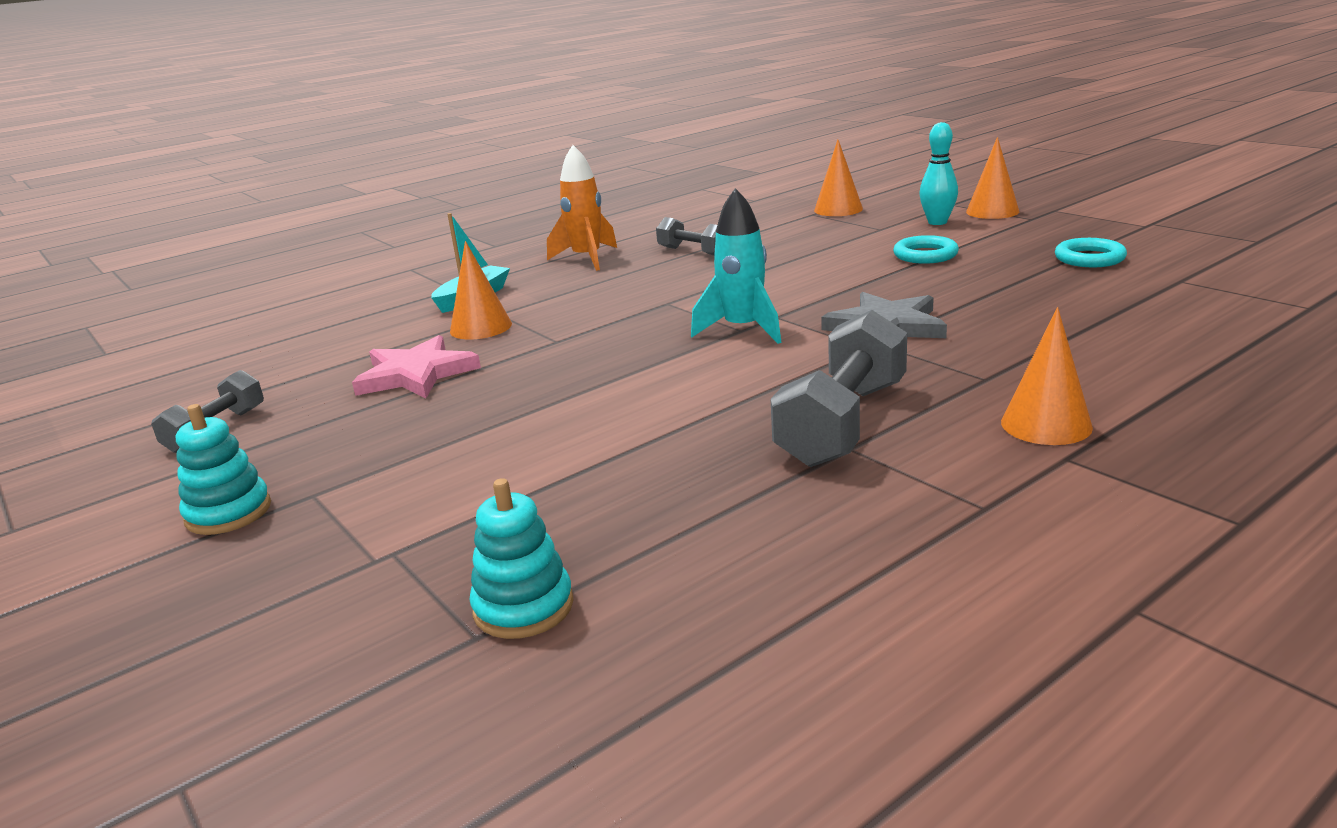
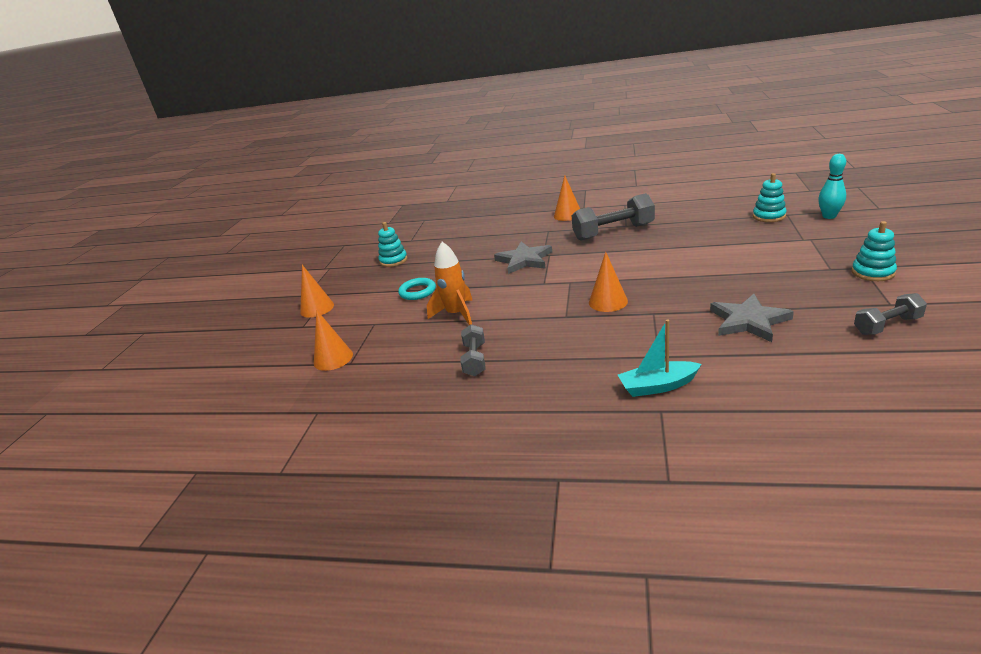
camera: 130 degrees left, 5 degrees up
(416, 374) = (748, 321): pink star -> grey star
(481, 327) = (681, 346): orange cone -> orange cone (608, 302)
(587, 259) = (533, 395): orange rocket -> orange rocket (456, 314)
(743, 330) = (569, 281): turquoise rocket -> none
(937, 222) = (350, 313): turquoise bowling pin -> turquoise bowling pin (829, 216)
(1089, 258) = (393, 260): turquoise ring -> turquoise stacking toy

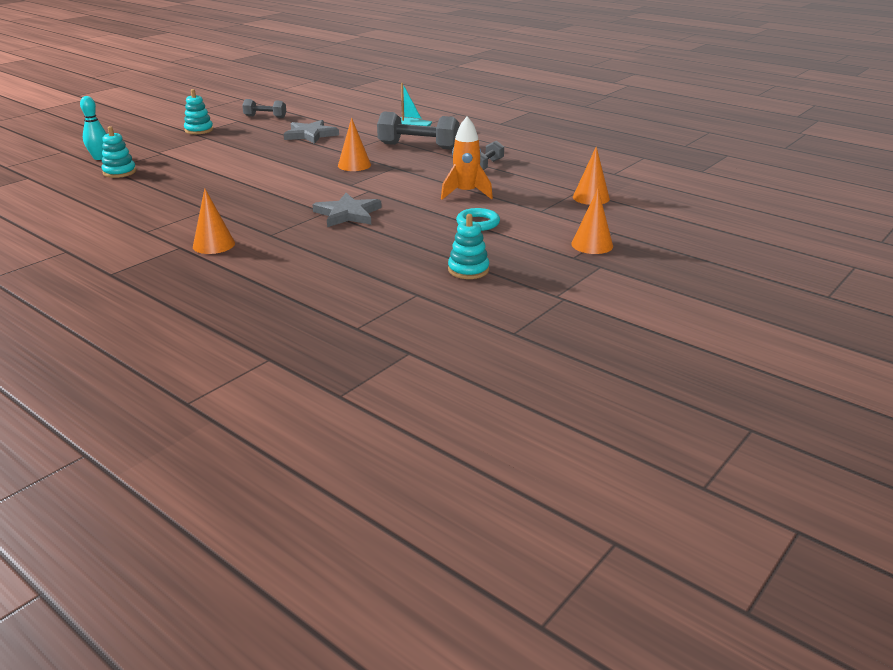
camera: 155 degrees left, 0 degrees up
(613, 232) = (231, 207): grey dumbbell -> grey dumbbell (418, 146)

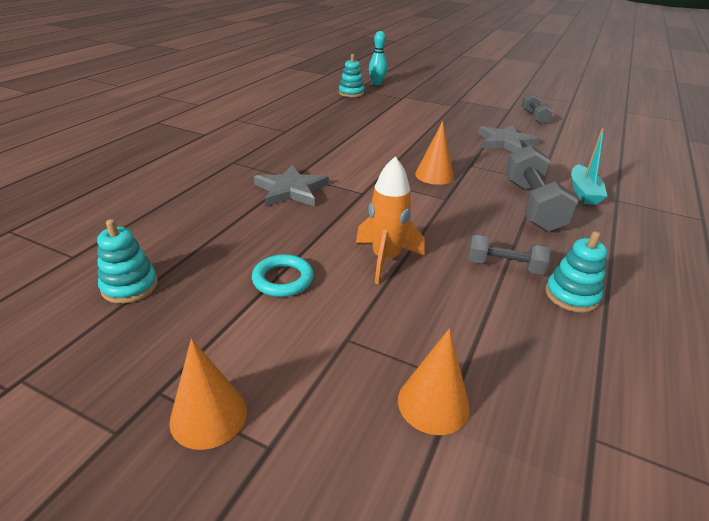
camera: 75 degrees right, 5 degrees up
(199, 130) = (468, 100): turquoise stacking toy -> turquoise stacking toy (571, 295)
(213, 245) = (209, 144): orange cone -> none

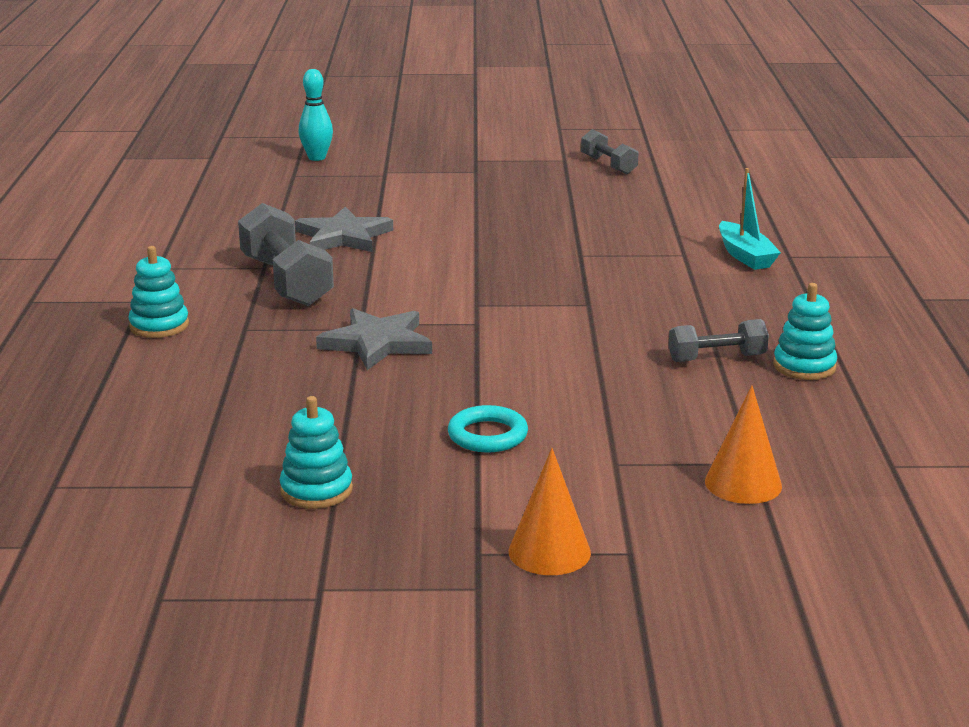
camera: 25 degrees left, 10 degrees down
(351, 93) = (294, 184): turquoise stacking toy -> turquoise stacking toy (159, 326)
(385, 259) = (581, 385): orange rocket -> none
(434, 175) = (546, 279): orange cone -> none
(506, 142) = (600, 212): grey star -> grey star (343, 236)
(532, 205) = (697, 286): grey dumbbell -> grey dumbbell (286, 281)

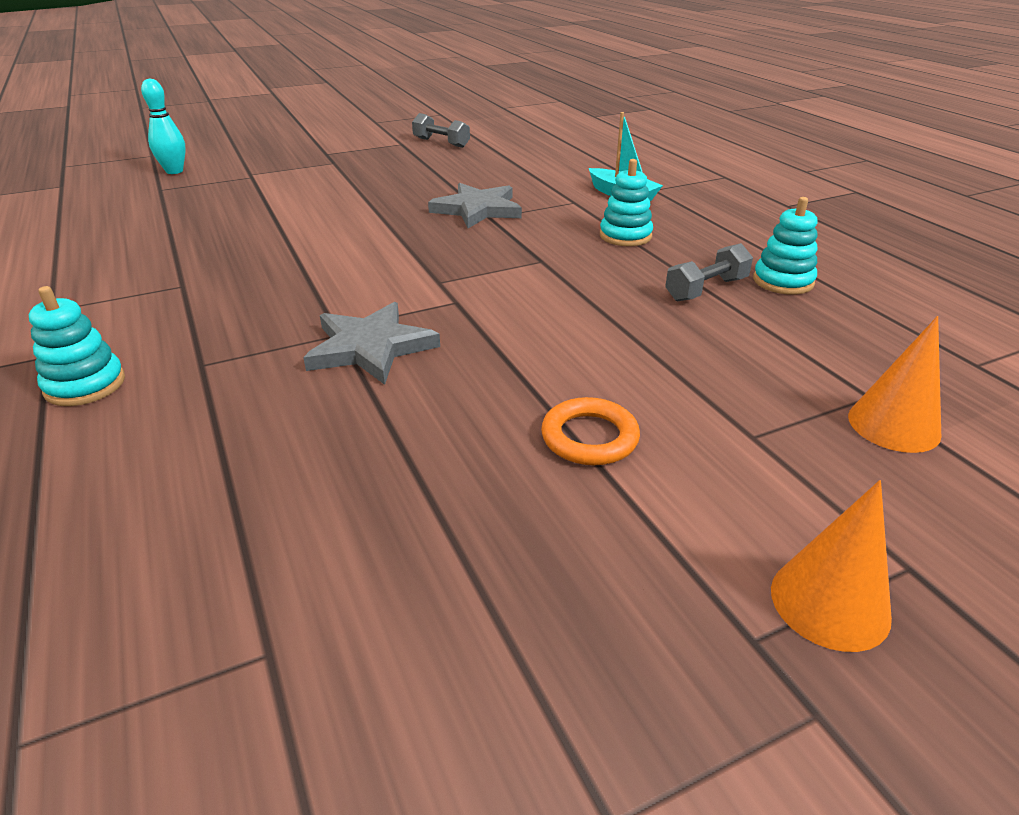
camera: 25 degrees left, 10 degrees up
(286, 281) = (218, 296): grey dumbbell -> none
(316, 490) = (455, 598): turquoise stacking toy -> turquoise stacking toy (625, 236)
(343, 236) = (250, 238): grey star -> grey star (477, 209)
(487, 435) = (589, 437): turquoise ring -> orange ring

